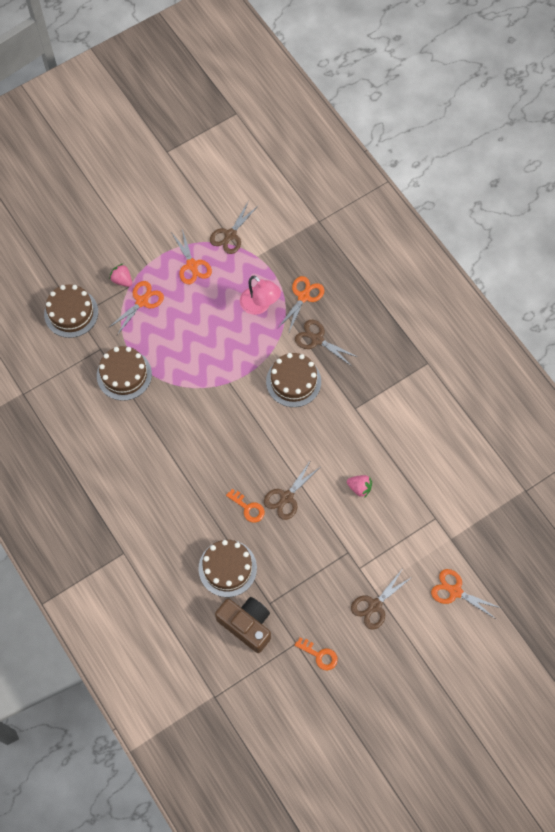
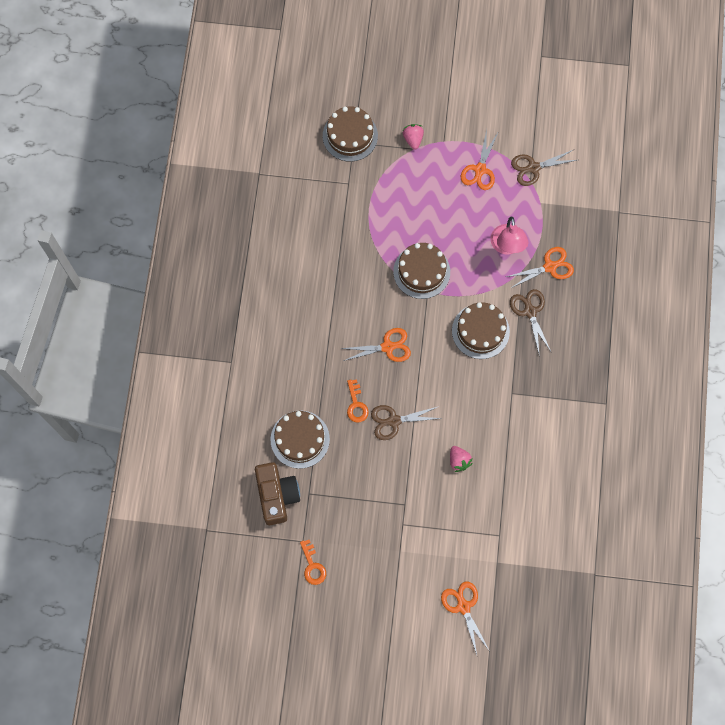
camera: 40 degrees right, 5 degrees up
(124, 374) = (349, 219): brown cake -> brown cake (421, 271)
(142, 301) = (414, 169): orange scissors -> orange scissors (387, 347)
(375, 605) = (389, 564): brown scissors -> none

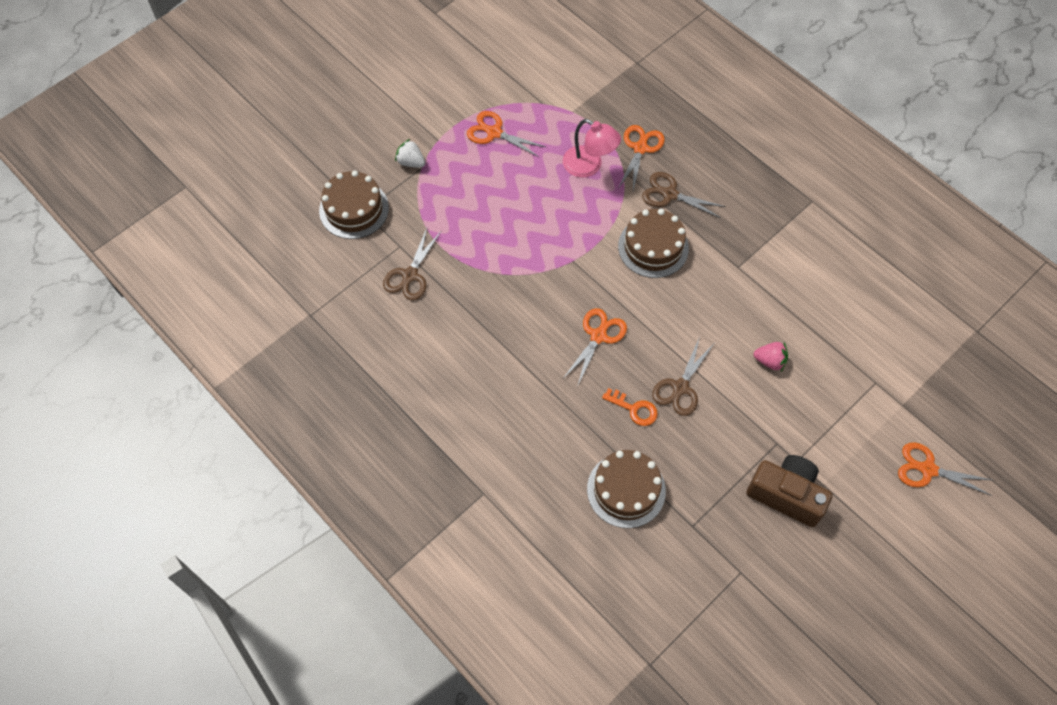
camera: 50 degrees left, 10 degrees down
(277, 495) = (669, 559): brown camera -> brown camera (786, 495)
(312, 566) = (776, 583): orange key -> none
(413, 139) = (411, 162): pink strawberry -> white strawberry
(421, 271) = (548, 251): brown cake -> none
(480, 170) = (494, 133): orange scissors -> orange scissors turned 150 degrees clockwise
(533, 168) = (533, 92): brown scissors -> brown scissors (410, 275)

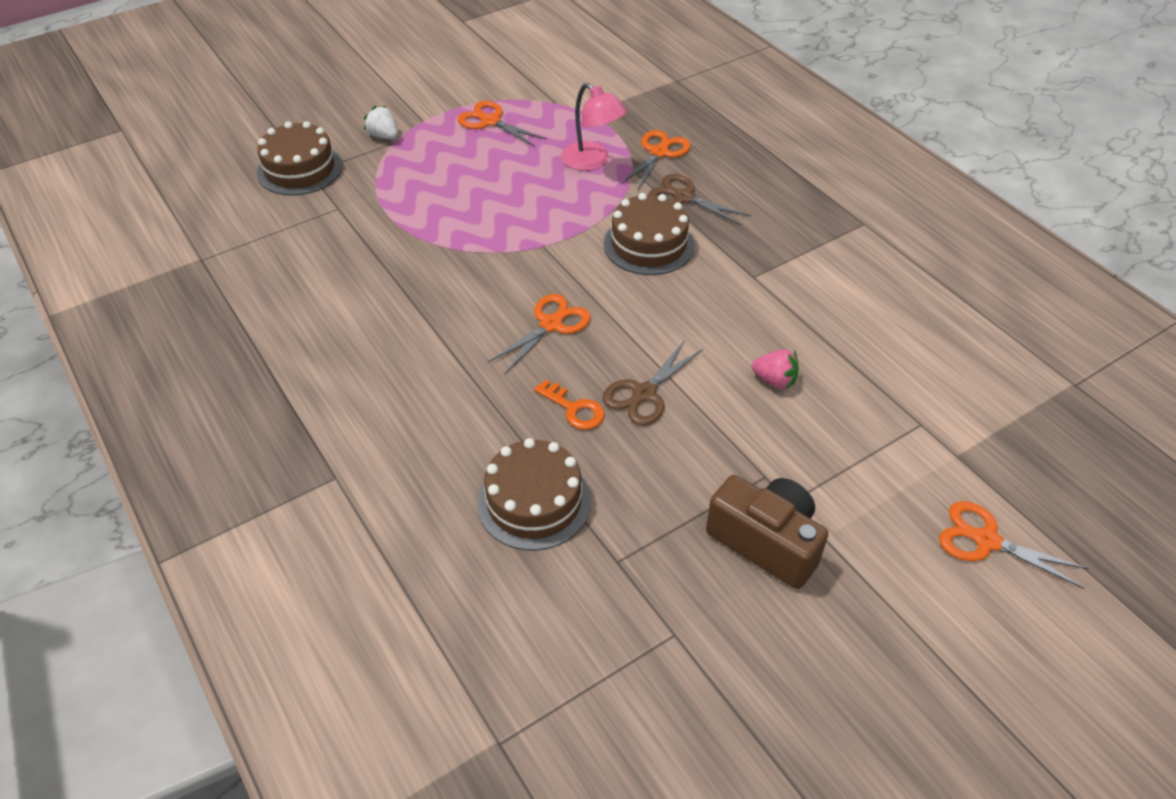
camera: 10 degrees right, 15 degrees down
(410, 275) = (338, 236): brown scissors -> none

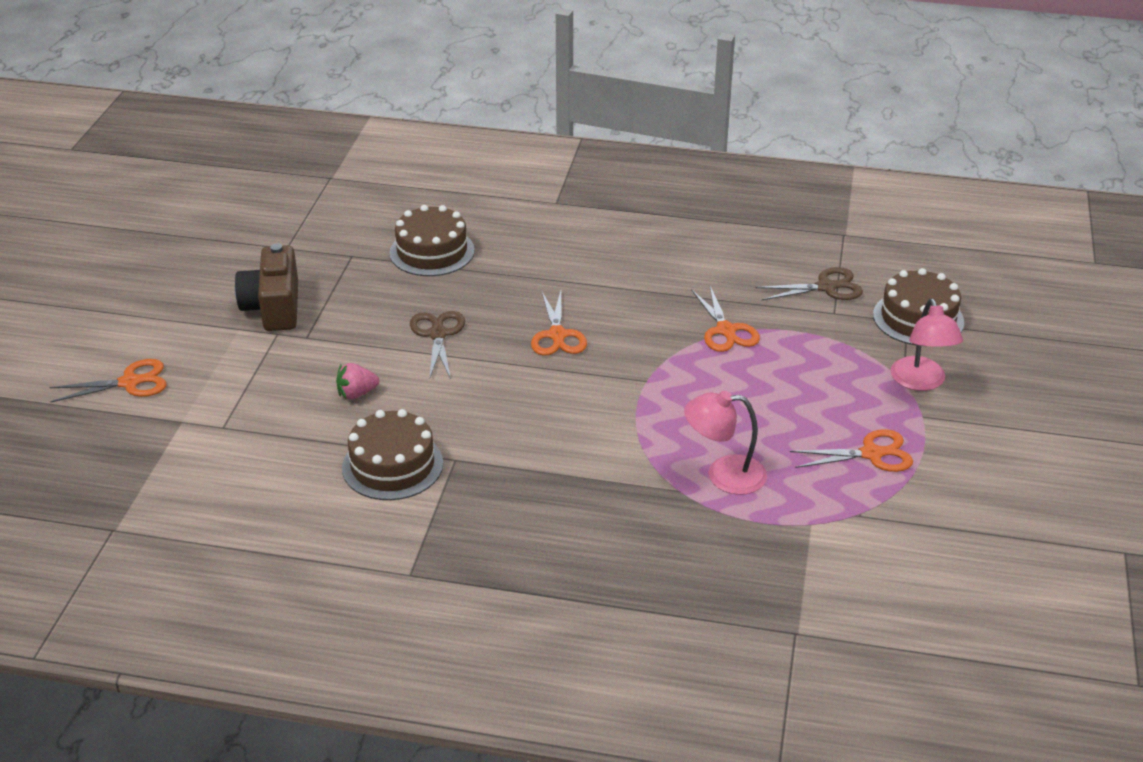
camera: 135 degrees right, 10 degrees down
(384, 136) = (921, 382): white strawberry -> pink lamp
(574, 409) = (471, 301): orange key -> none
(648, 244) = (570, 432): brown cake -> brown cake (392, 465)
(659, 152) = (682, 525): orange scissors -> orange scissors (726, 330)
(683, 197) = (598, 493): brown scissors -> brown scissors (826, 287)
(766, 542) = (273, 307): brown camera -> brown camera turned 90 degrees clockwise

